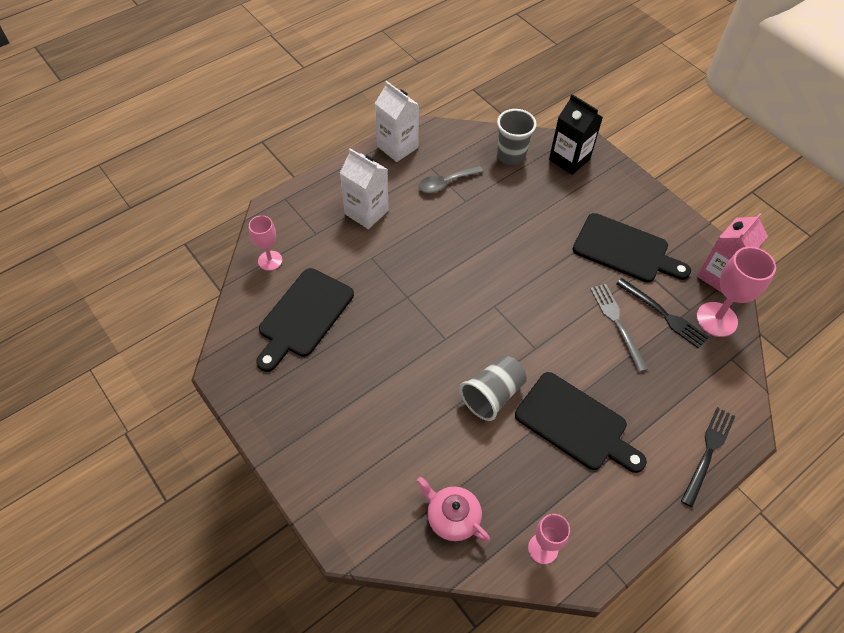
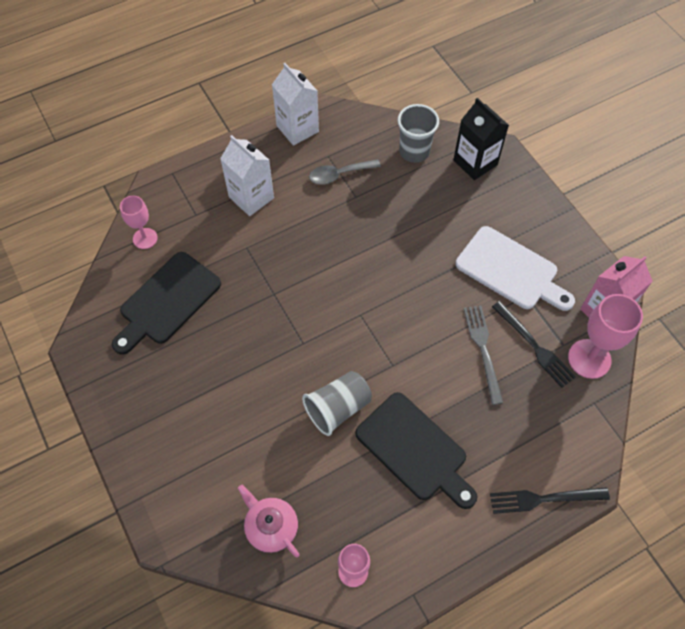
camera: 10 degrees right, 5 degrees up
(625, 250) = (510, 270): black cutting board -> white cutting board
(708, 452) = (544, 499): black fork -> black fork turned 135 degrees counterclockwise

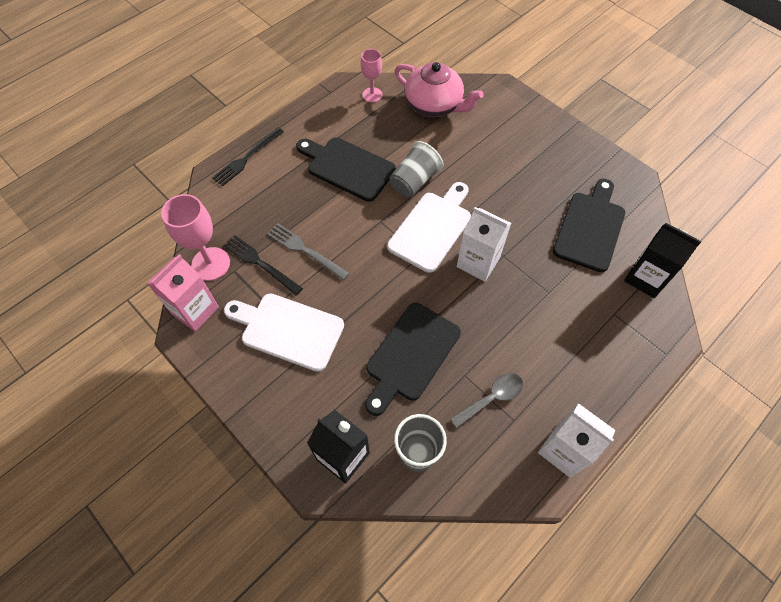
camera: 165 degrees right, 0 degrees up
(145, 238) = (646, 278): pink goblet -> black carton
(251, 197) = (570, 346): white carton -> white carton (478, 262)
(271, 527) = (434, 105): pink teapot -> pink teapot, size x1.57
(337, 342) = (432, 228): none -> white cutting board
(398, 223) = (410, 355): none -> black cutting board
(483, 350) = (305, 250): grey fork -> grey fork turned 150 degrees clockwise
(544, 499) = (247, 158): black fork -> black fork turned 150 degrees clockwise

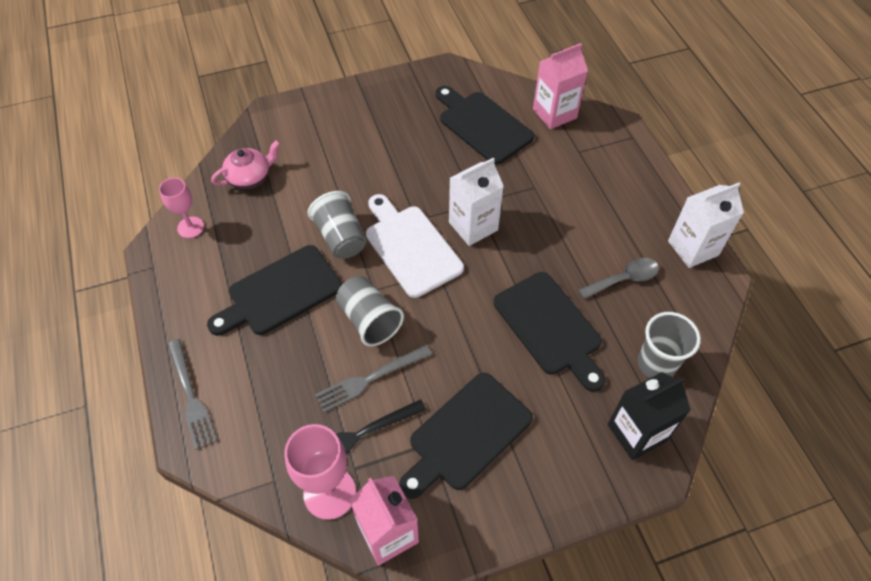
camera: 65 degrees left, 5 degrees down
(247, 158) = (191, 396): black fork -> grey fork
(288, 330) = (466, 434): white cutting board -> black cutting board
(353, 229) = (369, 320): none -> grey cup
(434, 105) = (250, 177): pink teapot -> pink teapot, size x0.64
(491, 398) = (623, 279): grey spoon -> grey spoon turned 75 degrees clockwise
(646, 278) = (554, 113): black carton -> pink carton

